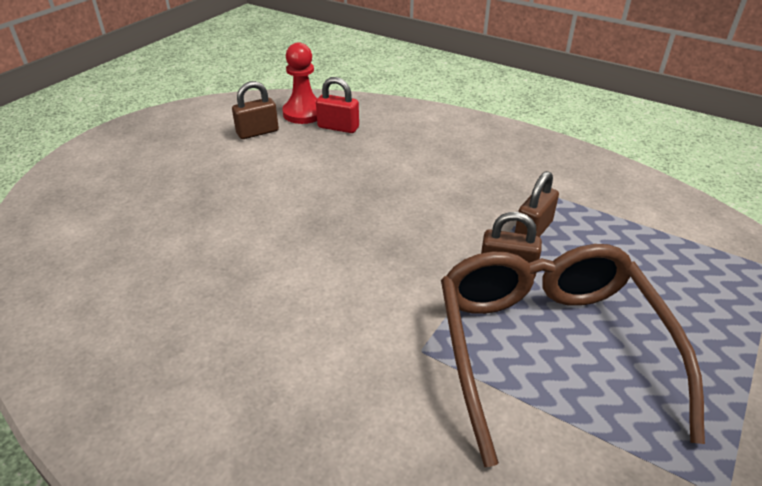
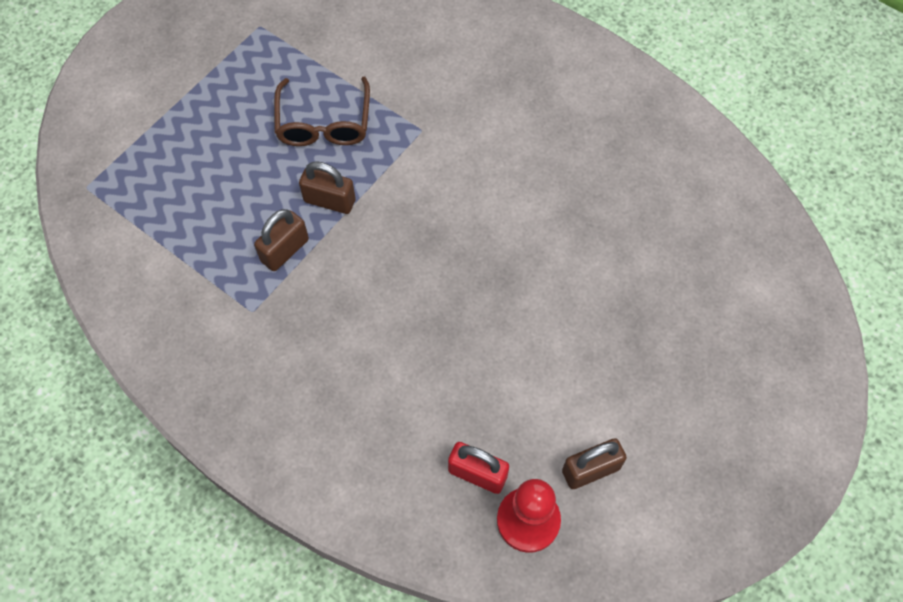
camera: 175 degrees left, 25 degrees up
(549, 350) = (324, 122): brown glasses -> brown glasses, size x0.57

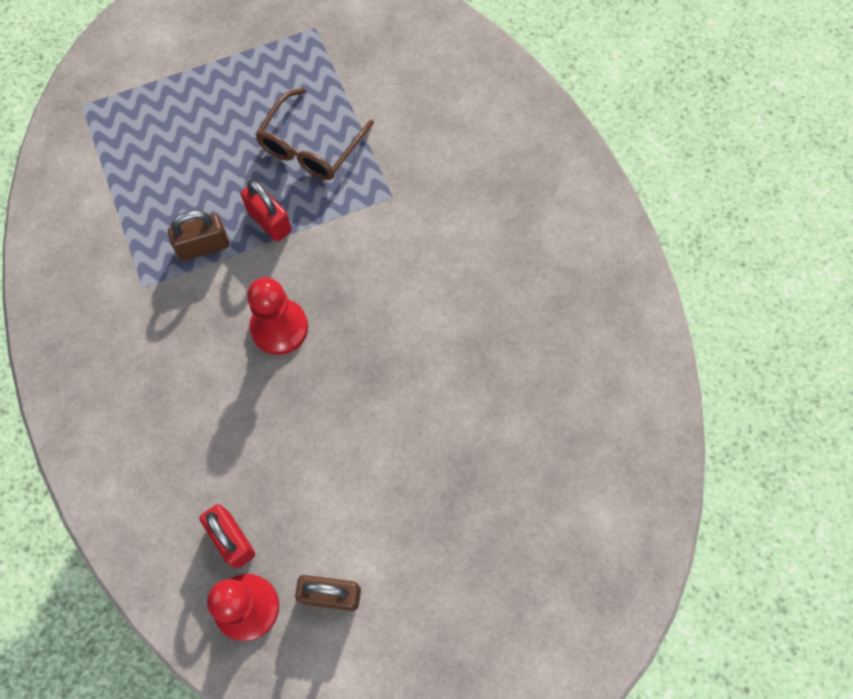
camera: 30 degrees right, 5 degrees up
(329, 201) = (269, 221): brown padlock -> red padlock
(399, 282) = (279, 328): none -> red pawn

